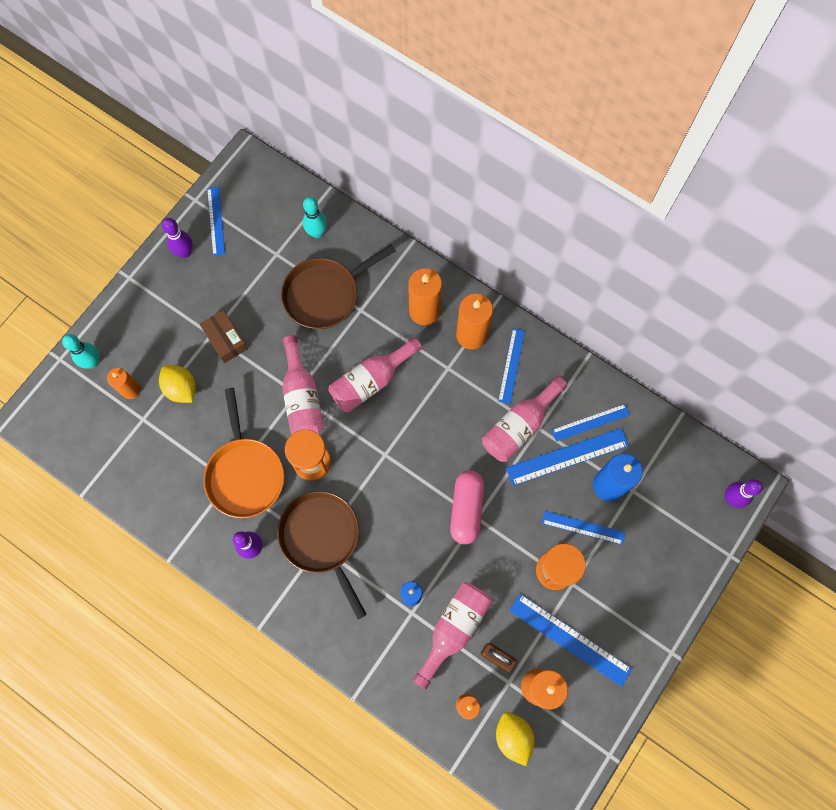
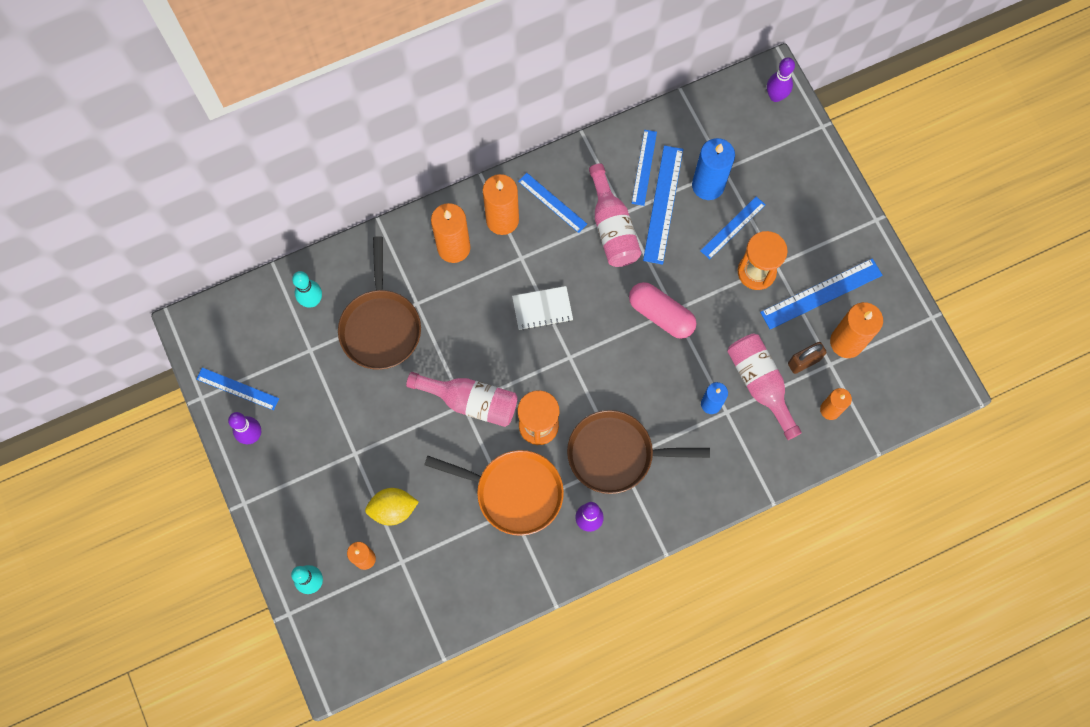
camera: 60 degrees left, 0 degrees up
(225, 339) = (369, 442): brown box -> none
(371, 381) = (492, 331): pink bottle -> none
(414, 409) = (542, 309): none -> white notebook
(513, 736) = (876, 386): yellow lemon -> none

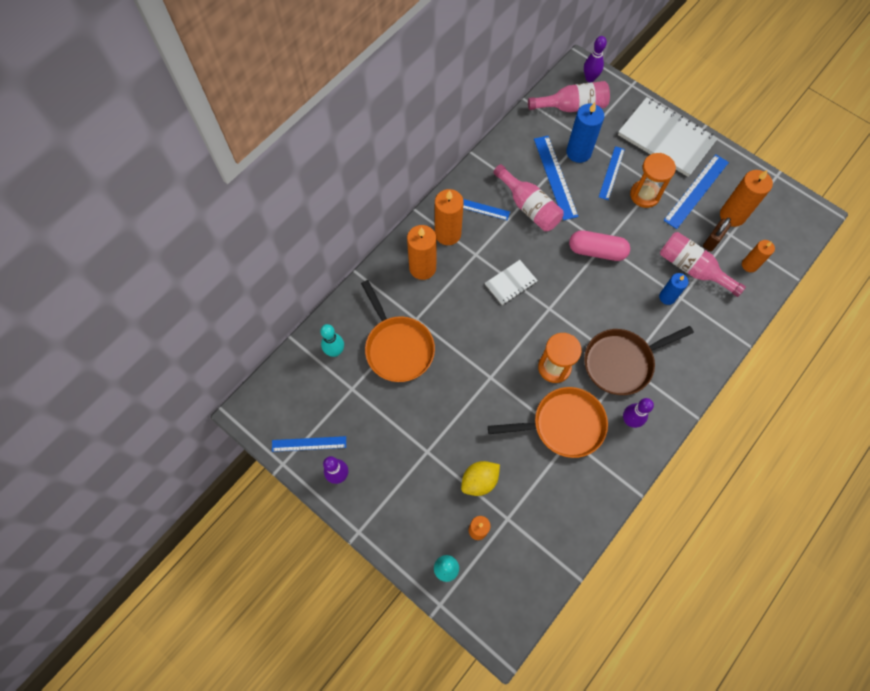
camera: 25 degrees left, 5 degrees down
(381, 326) = (398, 347): brown pan -> orange pan
(470, 401) = (494, 372): pink bottle -> pink bottle (572, 107)
(644, 167) = (528, 158): blue ruler -> none
(823, 213) = (666, 138): none -> white notebook

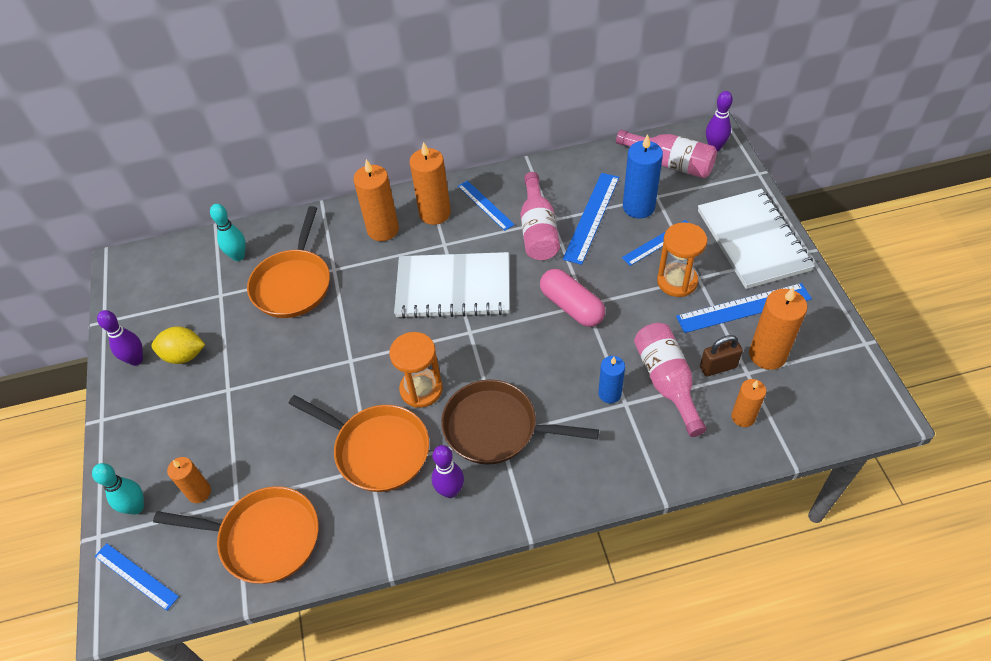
camera: 40 degrees right, 15 degrees down
(309, 444) = (140, 318): blue ruler -> blue ruler (136, 576)
(479, 481) = (246, 447): yellow lemon -> yellow lemon (184, 355)
(510, 283) = (453, 287): white notebook -> white notebook, size x2.01
(547, 528) = (264, 538): none -> orange pan

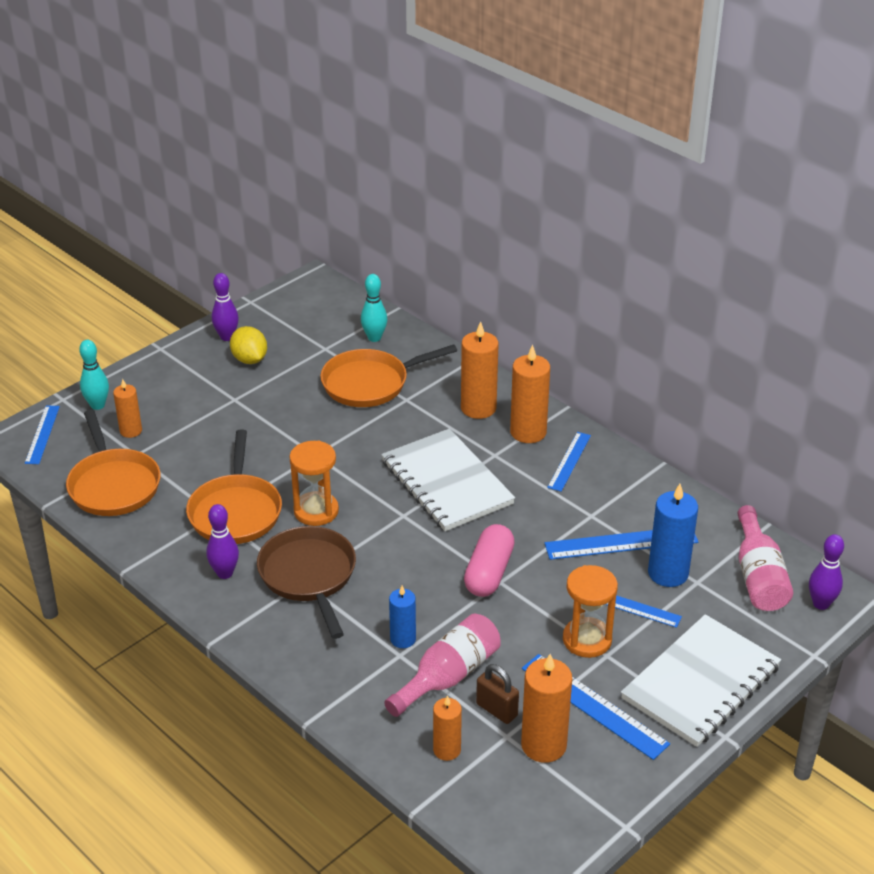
camera: 55 degrees right, 15 degrees down
(538, 230) = (568, 511): pink bottle -> none

